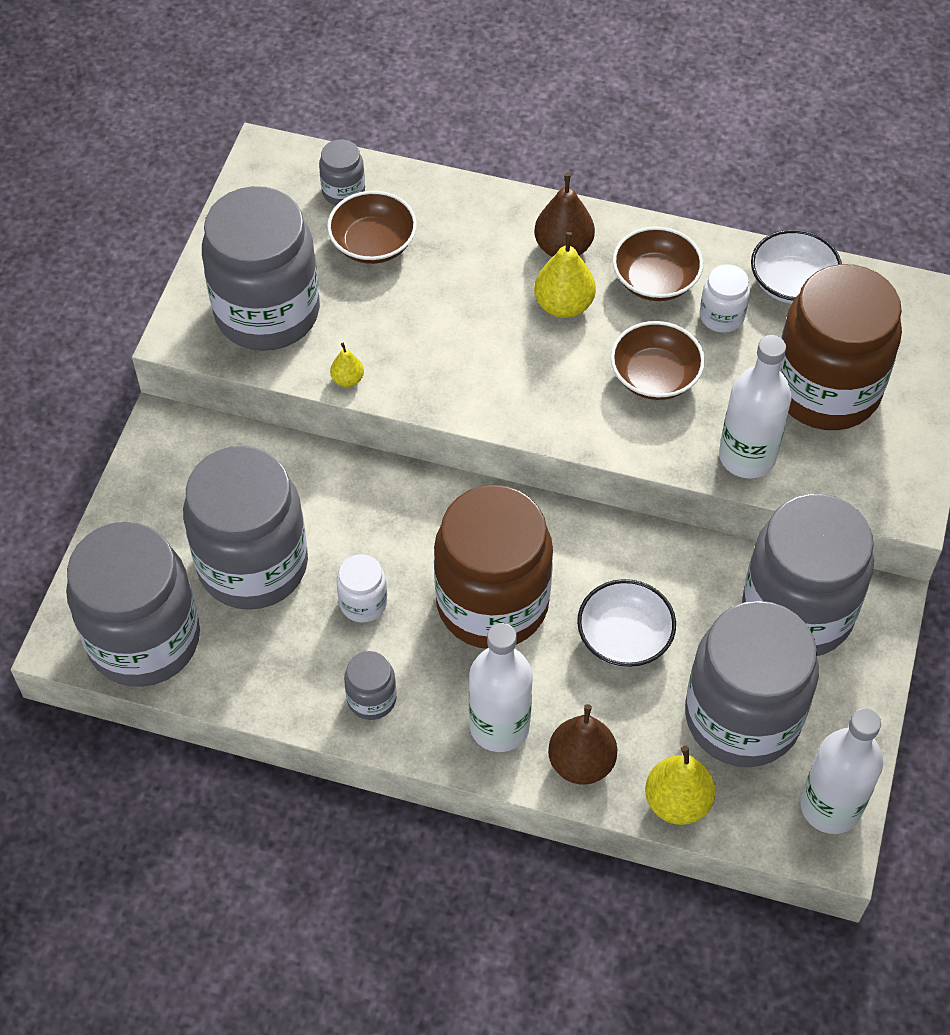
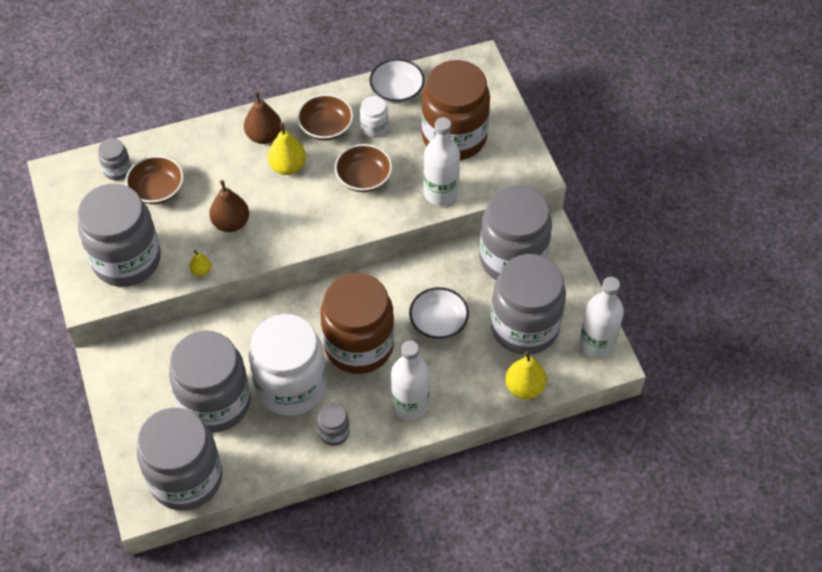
camera: 35 degrees left, 0 degrees up
(363, 603) = (291, 386): white jar -> white jar, size x2.35
(581, 763) = (464, 397): brown pear -> brown pear (231, 223)

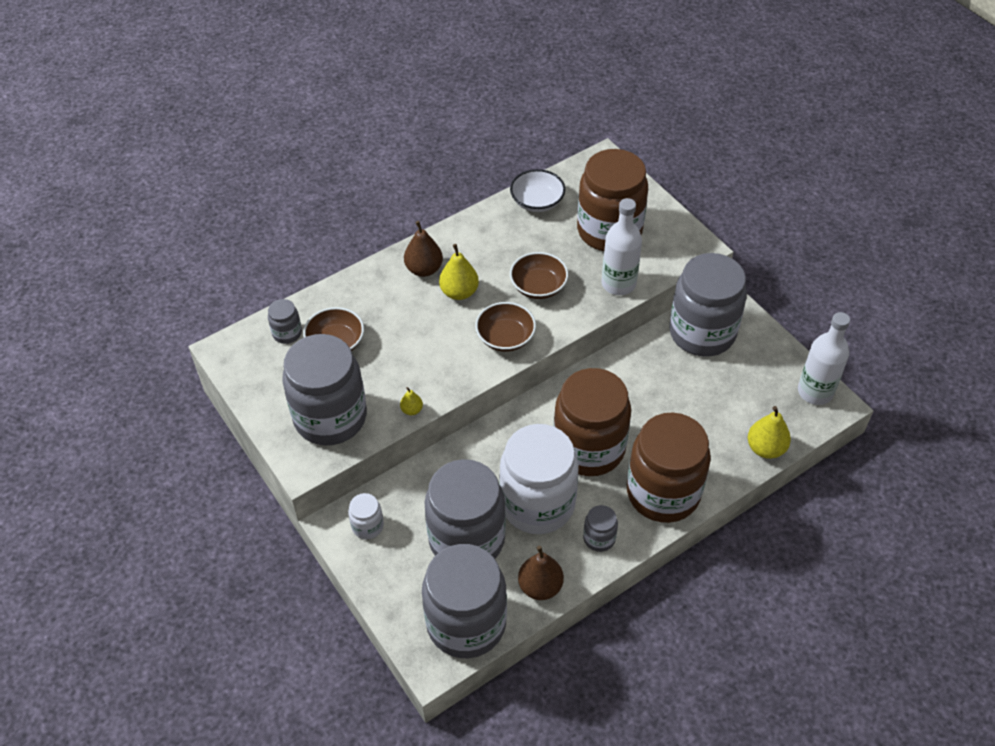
camera: 15 degrees left, 5 degrees down
(231, 223) = (424, 357): brown pear -> brown pear (540, 586)
(326, 127) = (482, 248): brown bowl -> brown bowl (505, 337)
(374, 128) = (529, 239): white jar -> white jar (367, 526)
(410, 405) = (663, 493): white bottle -> brown jar
(438, 322) = (657, 407): white bowl -> none
(524, 327) = (741, 392): grey jar -> none

